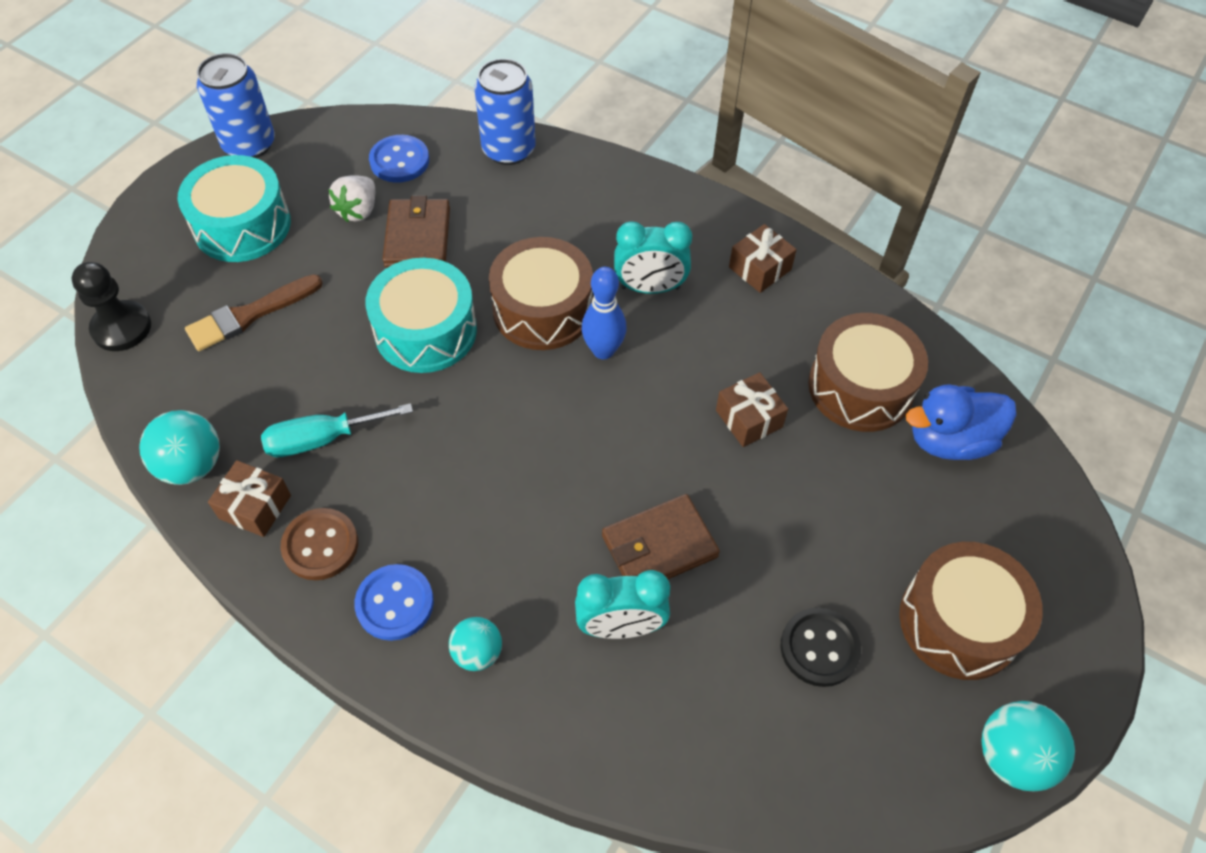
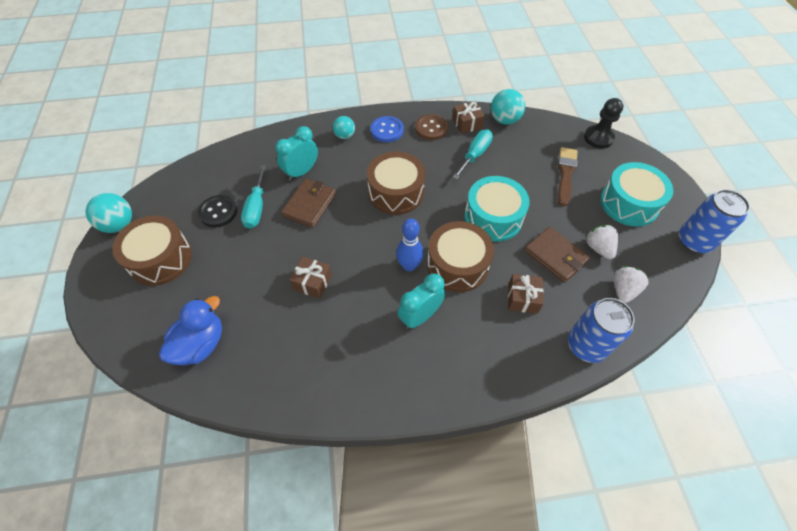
camera: 140 degrees right, 0 degrees up
(399, 161) = (623, 290): blue button -> white strawberry
(749, 607) = (256, 208): none -> turquoise screwdriver
(760, 268) = (373, 377): brown gift -> brown gift (522, 298)
(860, 387) = (266, 341): brown drum -> brown drum (396, 192)

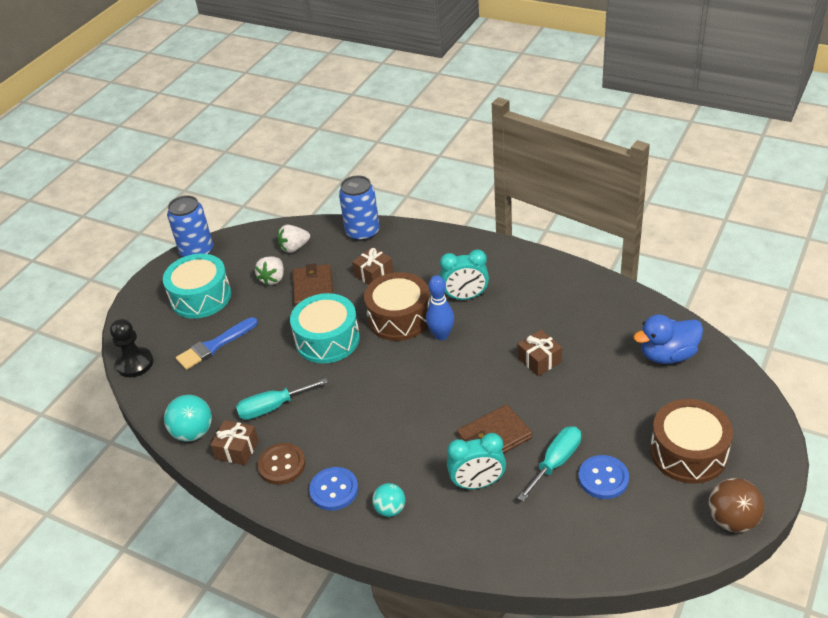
camera: 140 degrees left, 15 degrees down
(119, 224) = (732, 520): turquoise ball -> brown ball
(218, 212) = (603, 478): black button -> blue button
(396, 192) = (393, 407): brown drum -> none
(565, 174) = (215, 345): brown brush -> blue brush

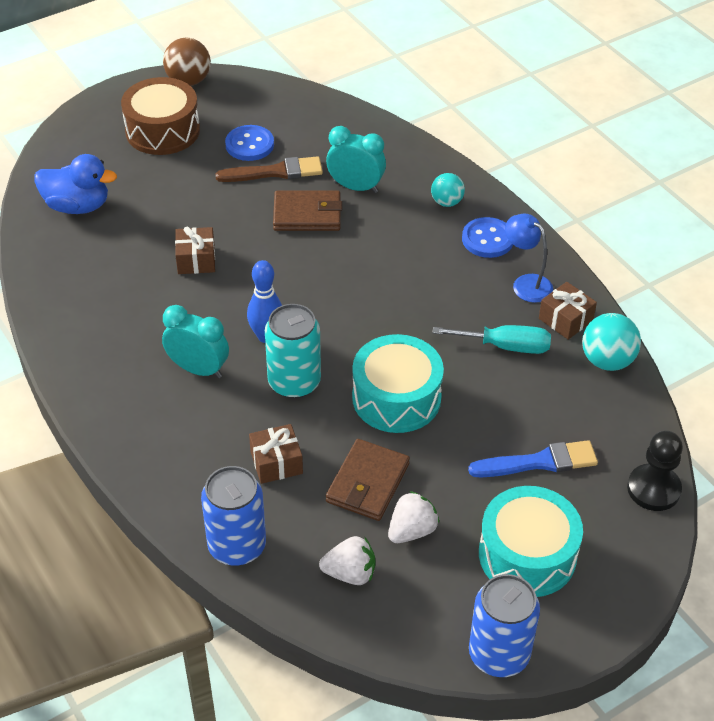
camera: 155 degrees left, 5 degrees up
(282, 465) = (526, 283): brown button -> blue lamp
(399, 318) = (294, 382): brown drum -> turquoise can
(556, 462) = (275, 172): turquoise screwdriver -> brown brush

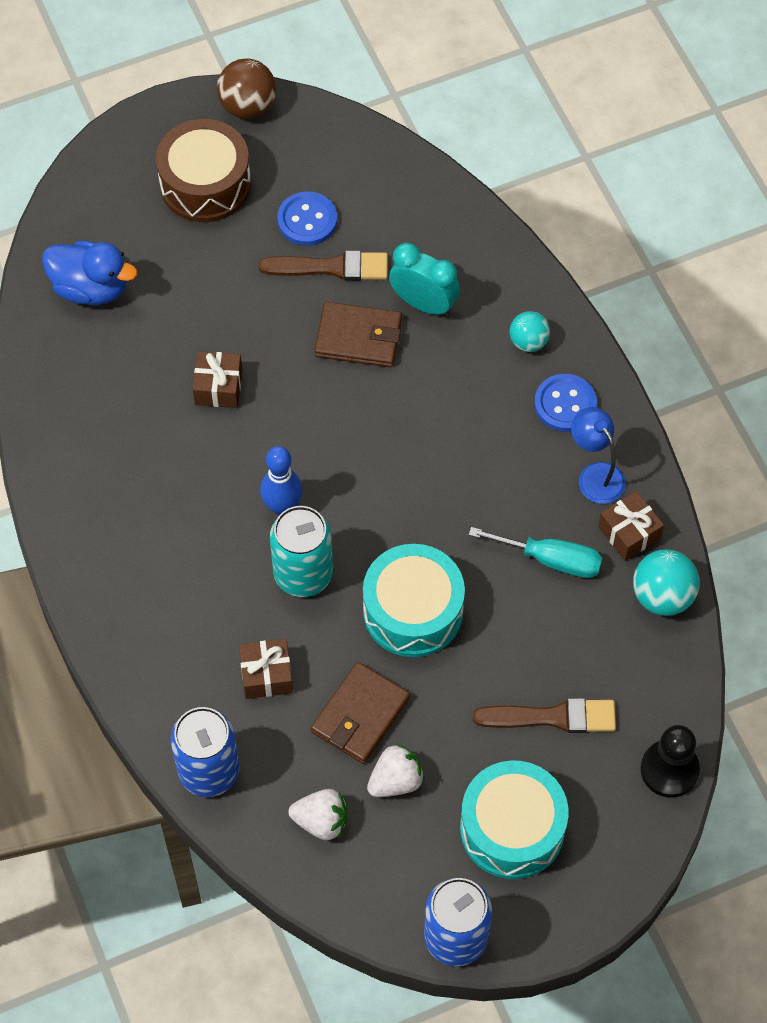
camera: 10 degrees right, 15 degrees up
(198, 369) = (199, 541): turquoise clock -> none
(539, 462) = (552, 717): blue brush -> brown brush

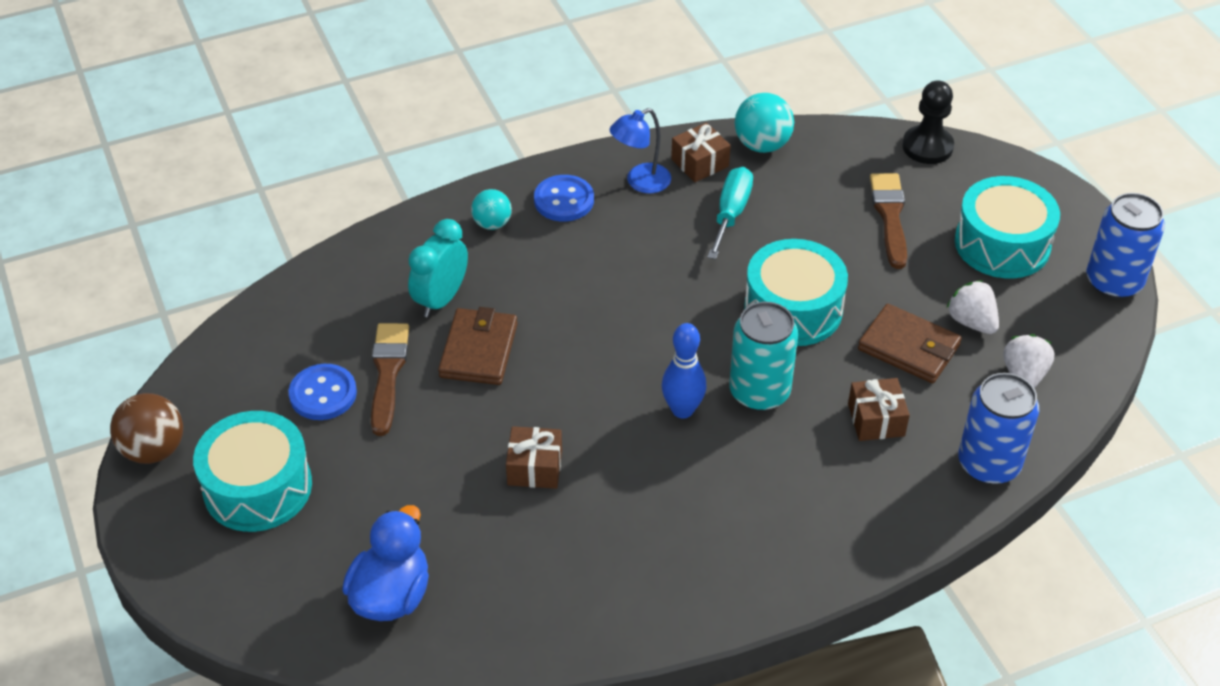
camera: 90 degrees left, 15 degrees down
(205, 184) = (258, 487): brown drum -> turquoise drum

